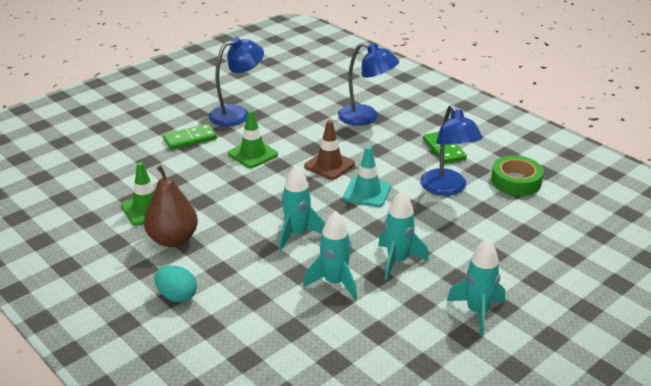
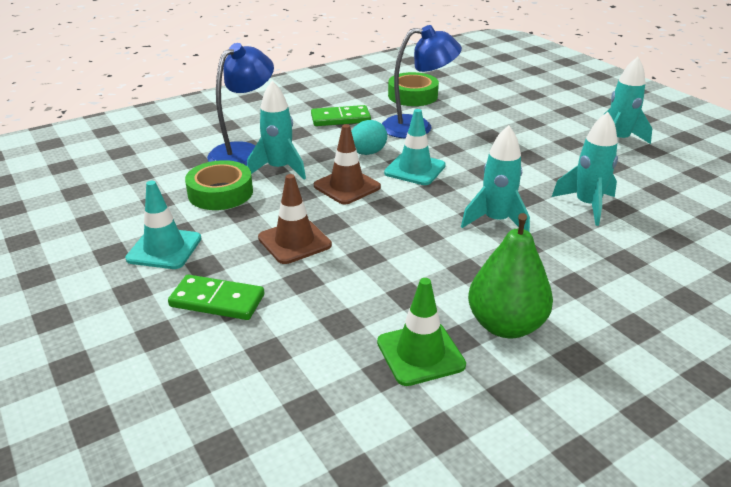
camera: 80 degrees left, 0 degrees up
(173, 239) = (505, 325): brown pear -> green pear
(177, 296) = (636, 324): turquoise egg -> turquoise egg (367, 153)
(190, 139) = (217, 300): green domino -> green domino turned 60 degrees counterclockwise
(237, 114) = (164, 249): blue lamp -> turquoise traffic cone
(253, 154) = (294, 241): green traffic cone -> brown traffic cone
(305, 119) = (220, 193): none -> green tape
(397, 261) = (545, 167): turquoise rocket -> turquoise rocket (279, 169)

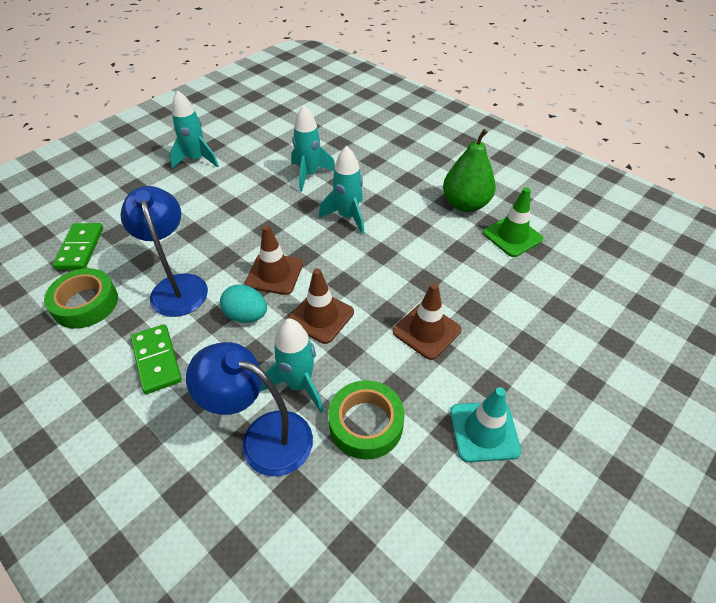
camera: 105 degrees left, 15 degrees up
(217, 300) = (528, 357): green domino -> green domino (80, 248)
(415, 169) = (274, 274): turquoise traffic cone -> brown traffic cone

